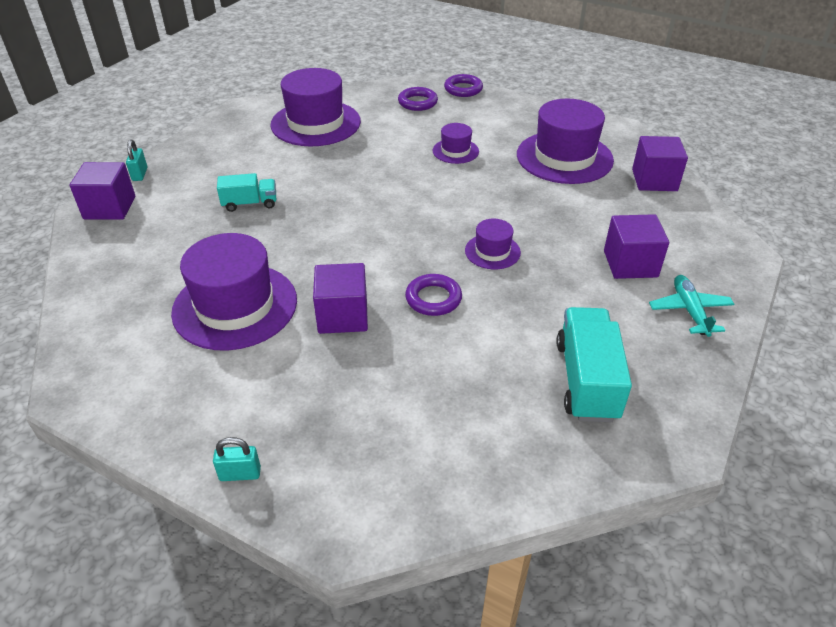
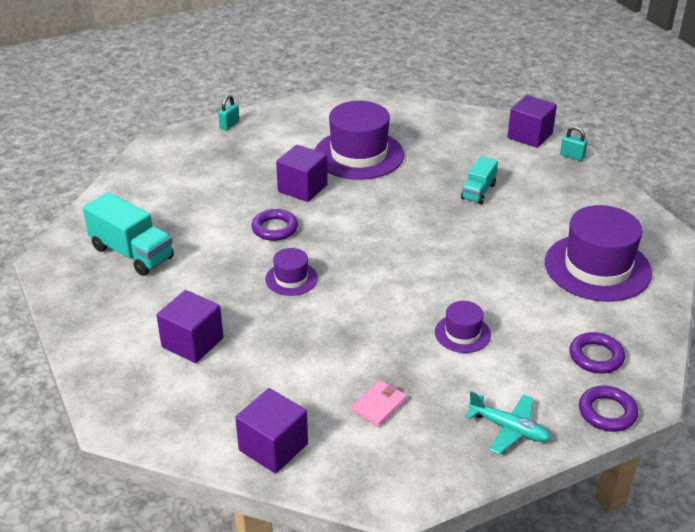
camera: 125 degrees right, 5 degrees down
(564, 157) = (379, 405): purple hat -> pink wallet
(689, 311) = (115, 338): turquoise plane -> turquoise plane (509, 429)

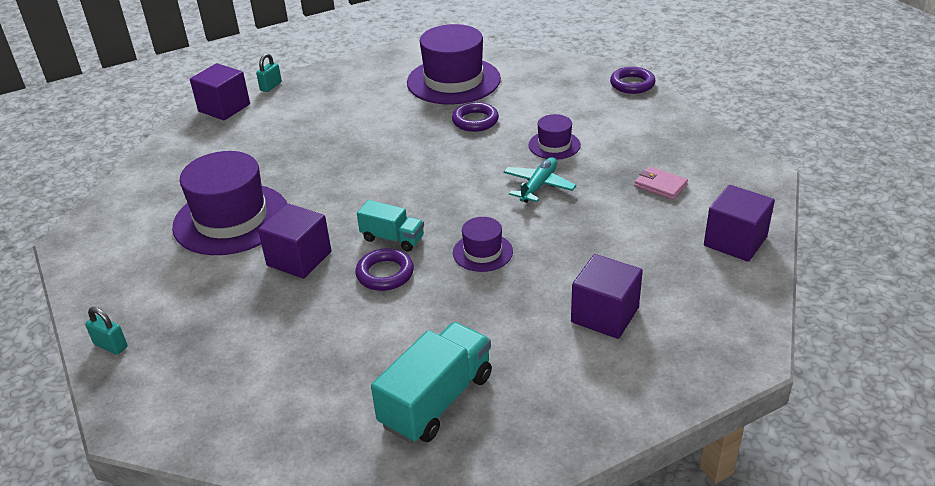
camera: 90 degrees left, 0 degrees up
(478, 191) = (326, 138): turquoise truck -> turquoise truck (392, 238)
(509, 429) = (665, 124): turquoise plane -> turquoise plane (538, 186)
(596, 356) = (570, 86): purple ring -> purple ring (475, 121)

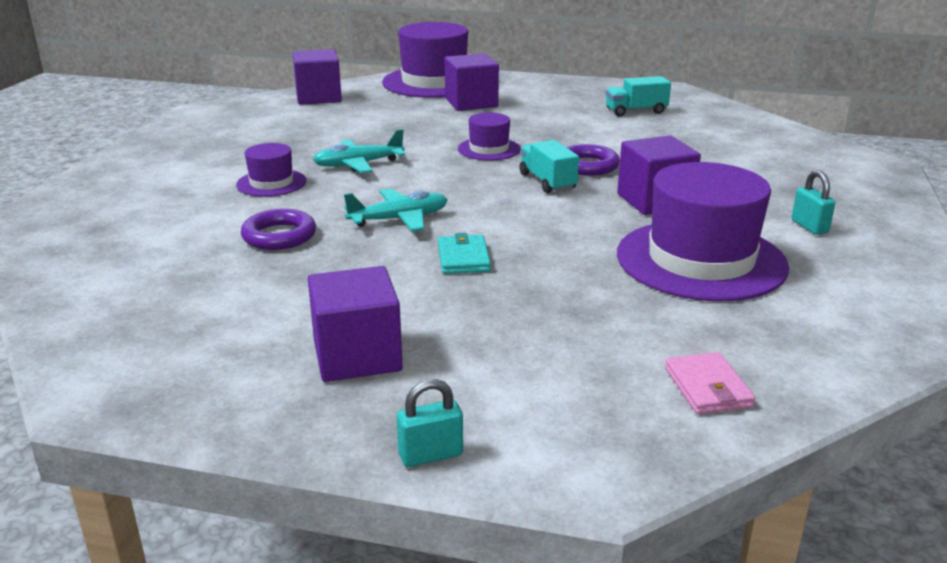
camera: 140 degrees left, 10 degrees down
(111, 346) = (894, 210): turquoise padlock -> turquoise padlock (809, 226)
(224, 108) = (570, 450): purple cube -> purple cube (357, 356)
(363, 155) = (463, 258): none -> turquoise wallet
(435, 160) = (399, 219): none -> turquoise plane
(436, 400) = (636, 111): turquoise truck -> turquoise truck, size x0.60
(453, 81) = (182, 297): purple hat -> purple hat (434, 82)
(632, 84) = (62, 195): purple ring -> none
(660, 185) = (277, 130): pink wallet -> pink wallet (708, 387)

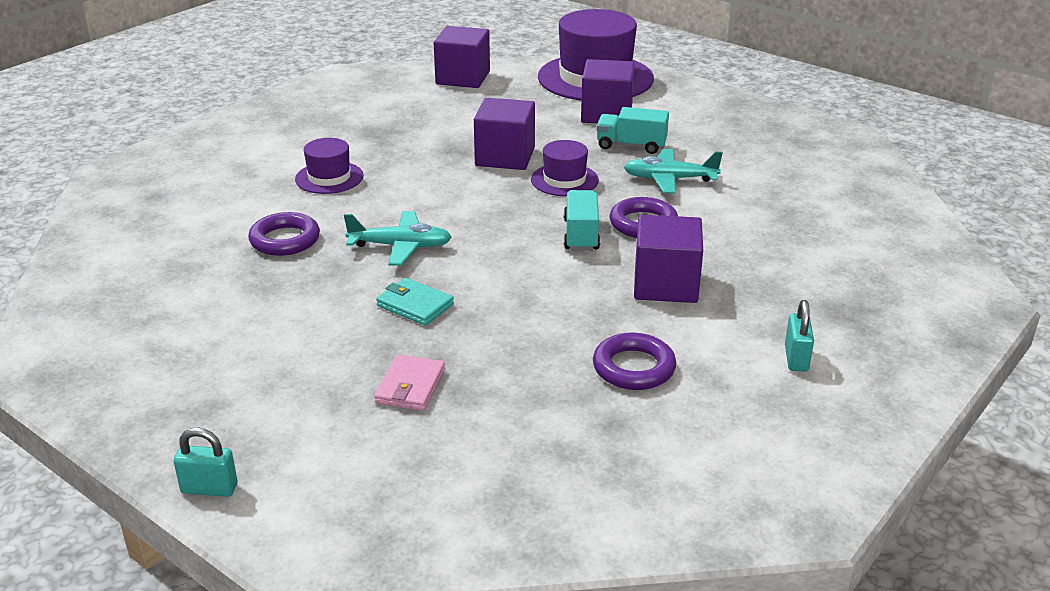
camera: 25 degrees right, 5 degrees up
(357, 356) = (238, 381): purple cube -> purple cube (505, 157)
(358, 164) = (423, 172): turquoise plane -> turquoise plane (669, 179)
(463, 258) = (415, 305): turquoise wallet -> turquoise wallet turned 75 degrees counterclockwise
(636, 111) = (774, 161): turquoise truck -> turquoise truck (631, 145)
(701, 260) = (633, 368): purple hat -> purple ring
(708, 387) = (489, 503): pink wallet -> pink wallet (410, 386)

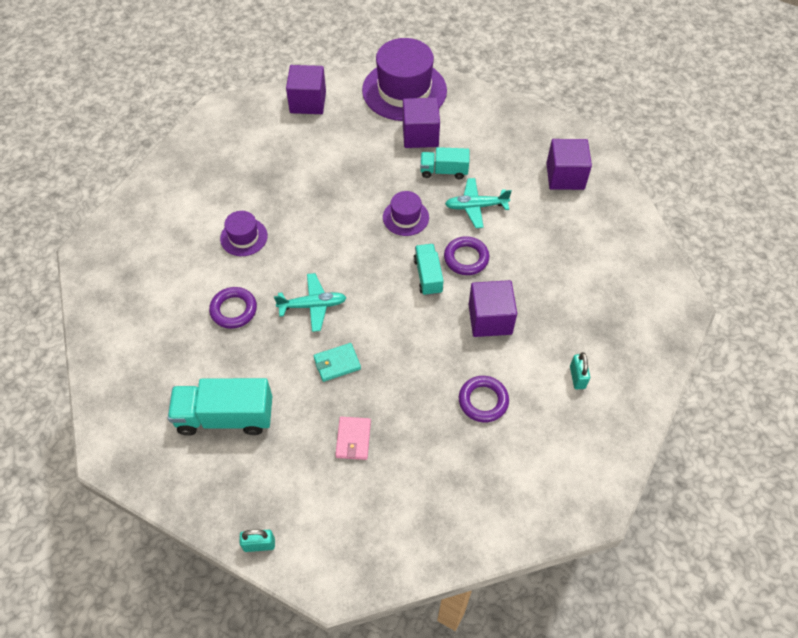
camera: 10 degrees left, 25 degrees up
(223, 341) = (225, 417): none -> turquoise truck
(415, 305) = (337, 363): turquoise wallet -> turquoise wallet turned 45 degrees counterclockwise
(505, 157) = (360, 196): purple cube -> purple cube (565, 176)

